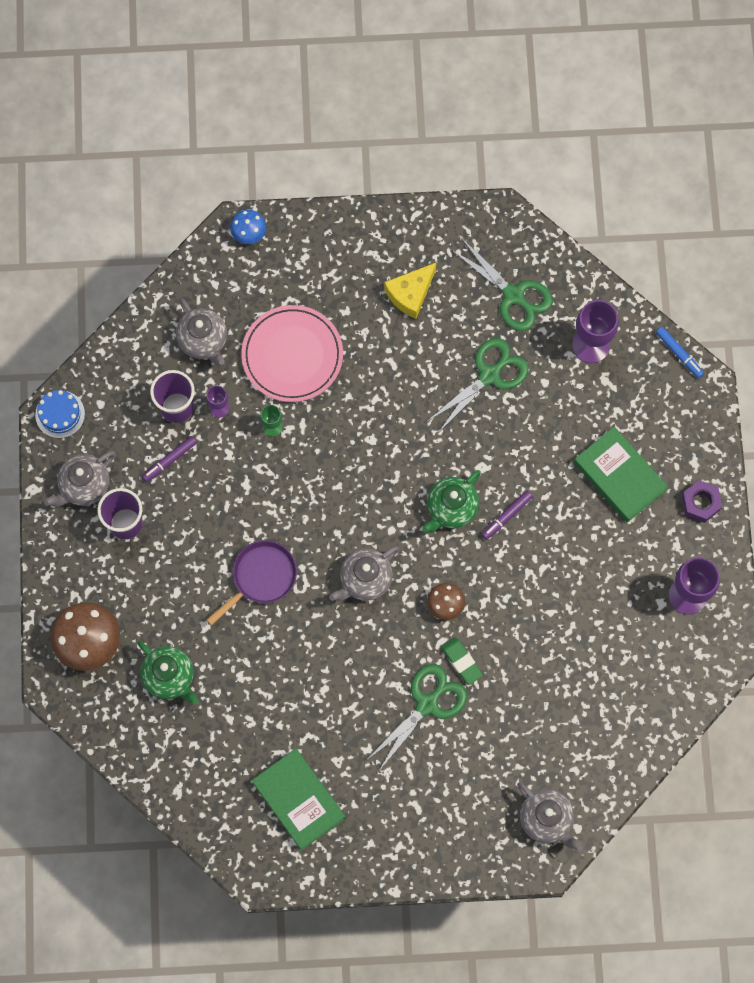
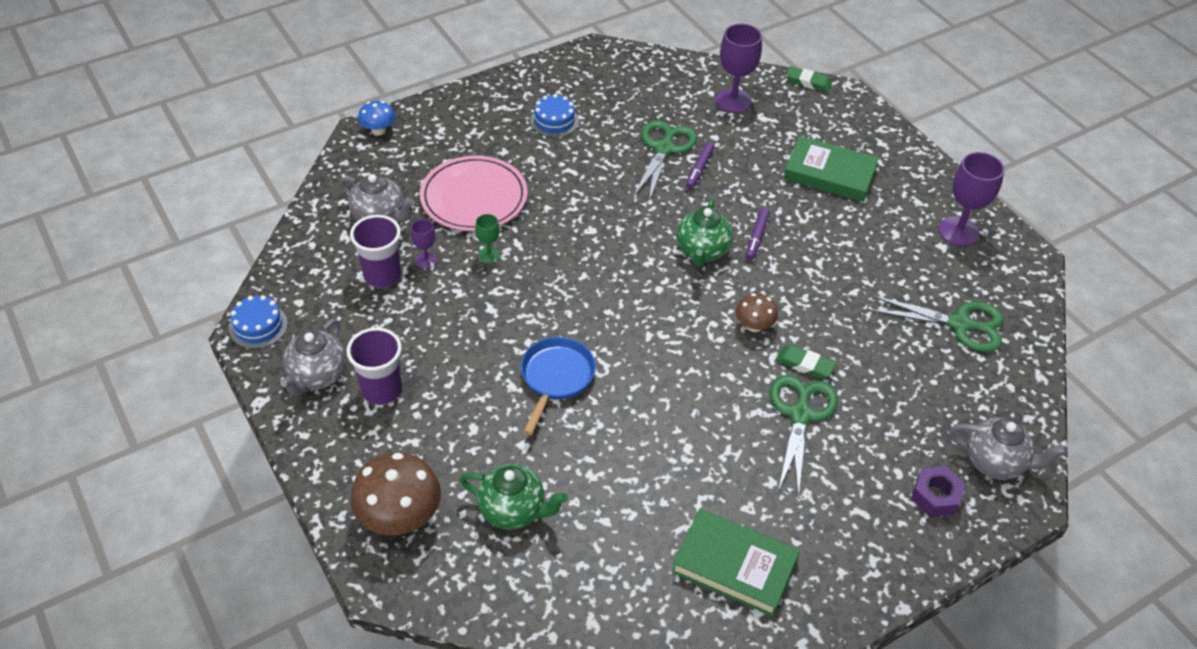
camera: 30 degrees left, 25 degrees down
(169, 460) = (399, 319): purple marker -> purple marker (699, 169)
(261, 577) = (556, 378): purple pan -> blue pan
(365, 580) = (662, 337): grey teapot -> none
(410, 294) = (554, 121): yellow cheese -> blue cake
(513, 295) = (644, 92): green scissors -> green scissors (959, 324)
(679, 354) = (808, 82): blue marker -> green eraser
(700, 503) = (911, 166): purple nut -> purple nut (935, 496)

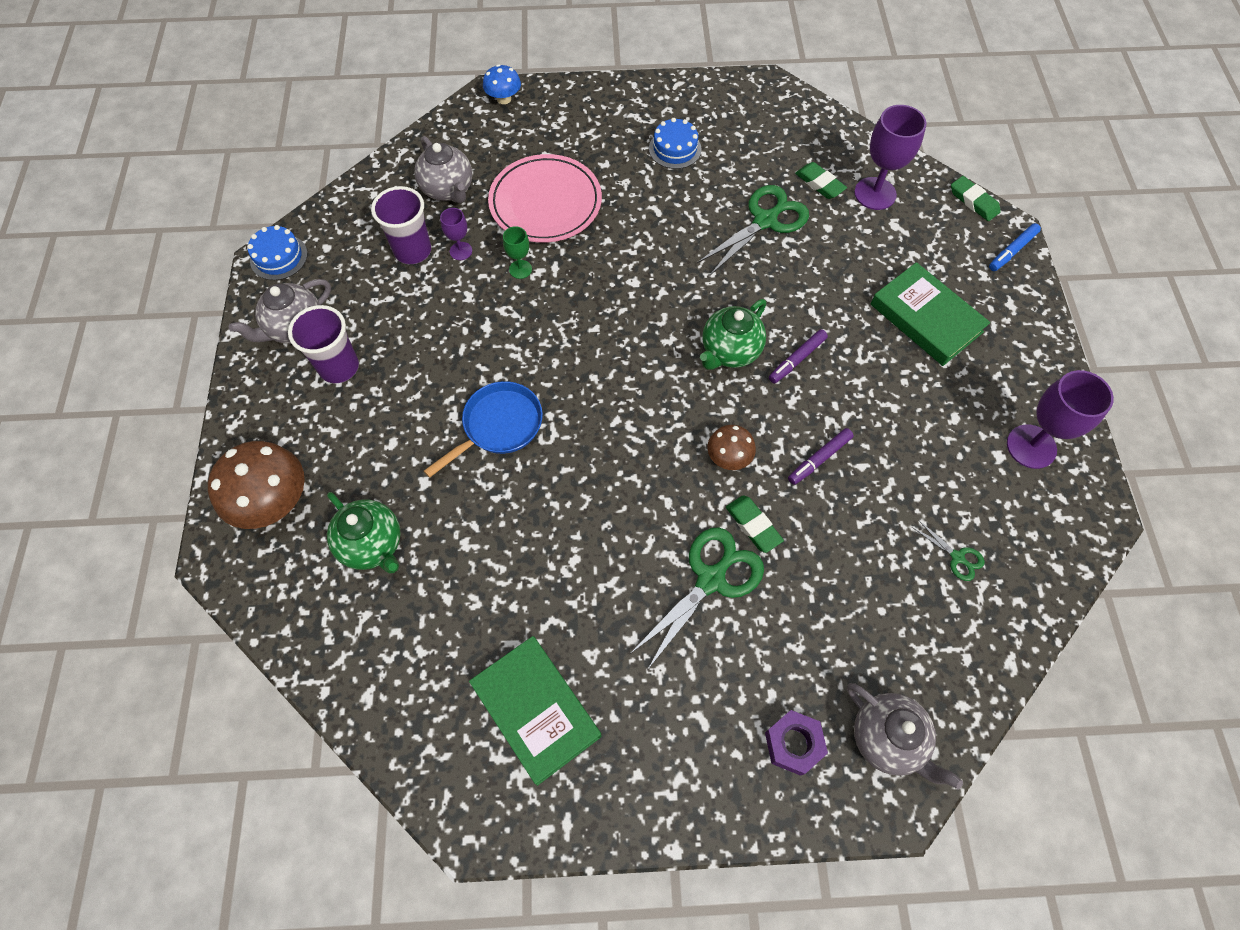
camera: 30 degrees right, 15 degrees up
(687, 108) = (819, 183): none -> green eraser
(699, 169) = (787, 258): purple marker -> purple marker (819, 459)
(858, 107) = (1012, 251): none -> blue marker
(959, 324) = (957, 557): green scissors -> green scissors, size x0.48

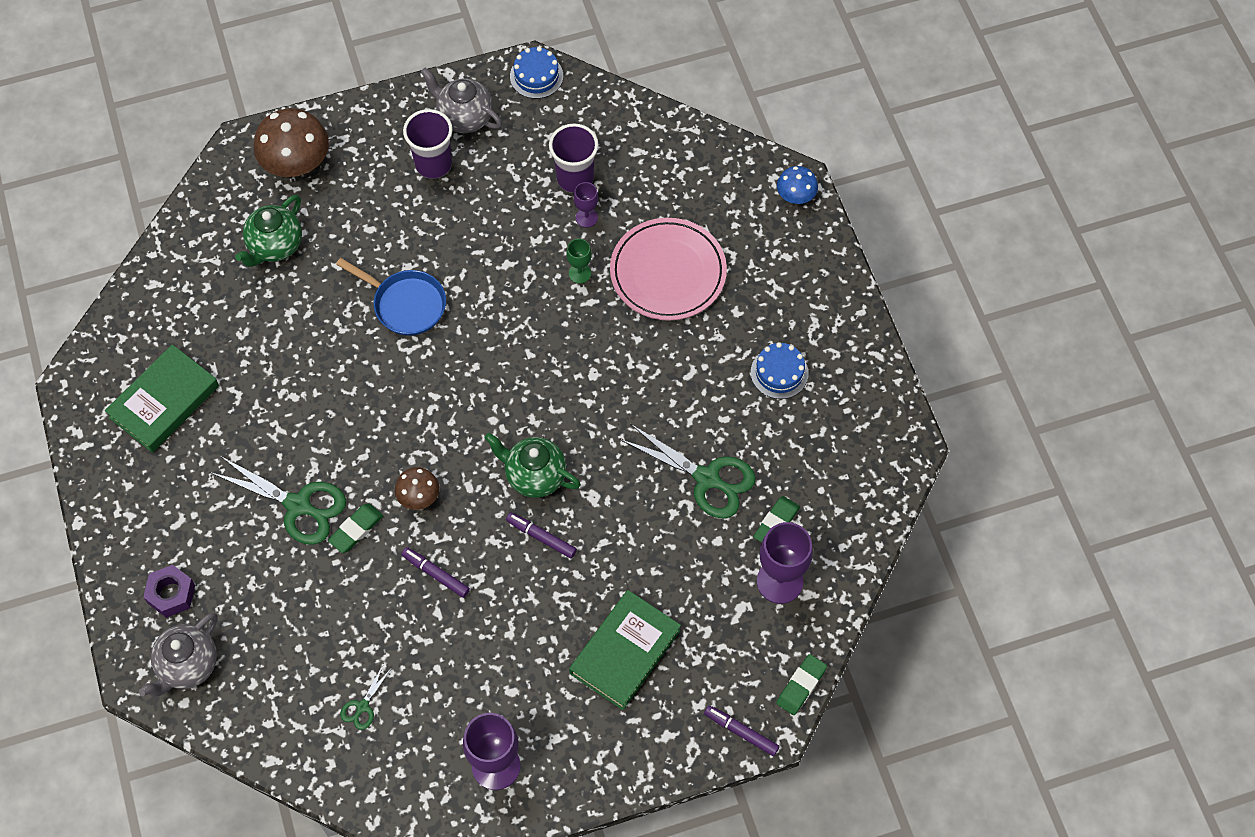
camera: 75 degrees right, 0 degrees up
(448, 190) = (657, 184): grey teapot -> none
(1012, 251) = (741, 732): blue marker -> purple marker

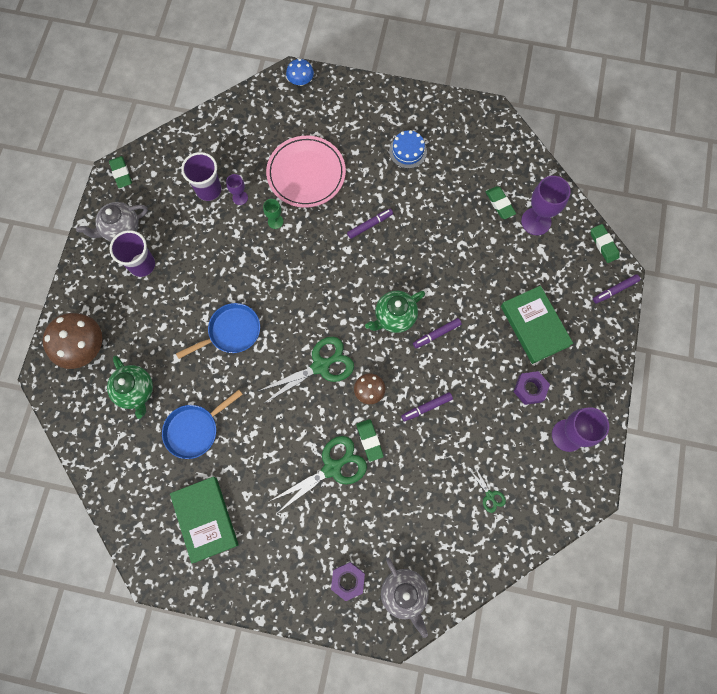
camera: 60 degrees left, 10 degrees up
(263, 332) = (194, 430): none -> blue pan
(532, 688) = (529, 389): none -> purple nut
(536, 76) = (121, 173): blue cake -> green eraser
(643, 382) = (370, 225): none -> purple marker
(707, 478) = (451, 224): green scissors -> green scissors (320, 366)

